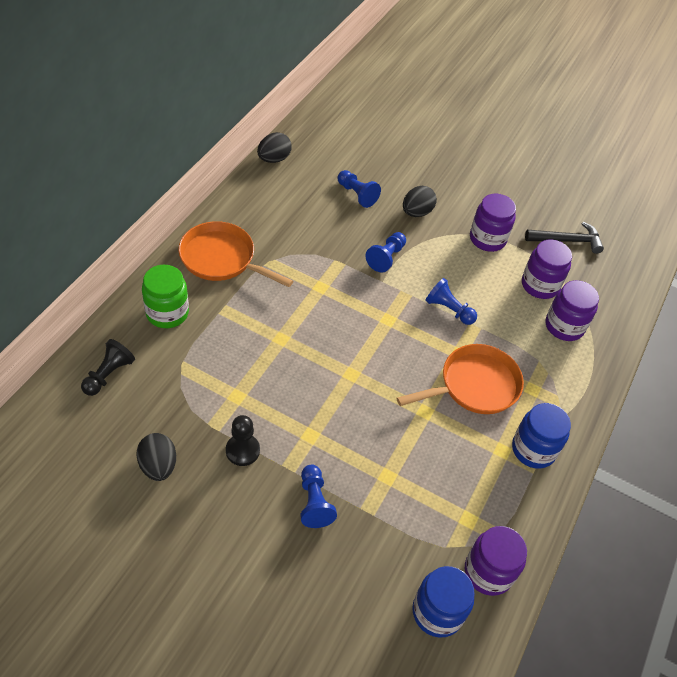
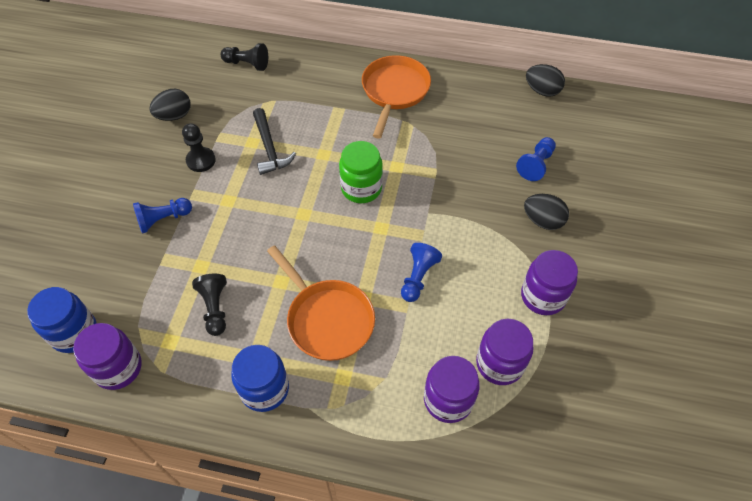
camera: 80 degrees right, 5 degrees up
(167, 313) = (319, 77): green jar -> green jar (361, 188)
(386, 257) = (462, 208): blue pawn -> none
(440, 473) = (215, 308): none -> black pawn
(567, 241) = (593, 386): black hammer -> black hammer (269, 148)

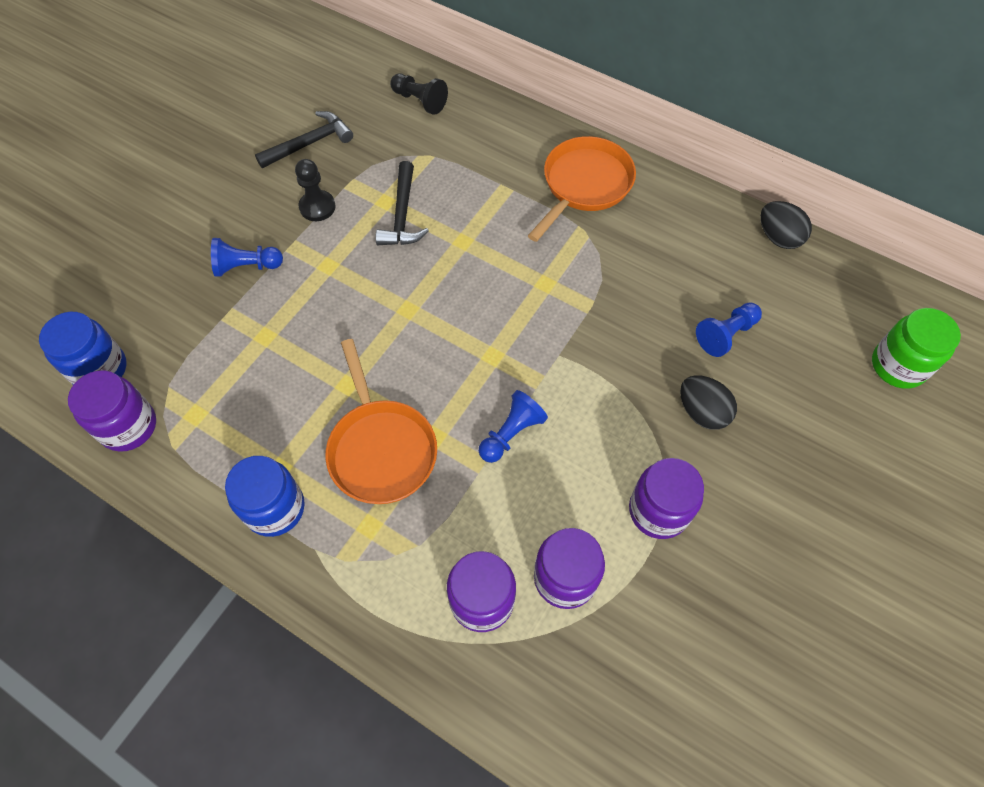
camera: 20 degrees right, 5 degrees up
(174, 116) = (310, 143): black egg -> black hammer
(215, 308) = (260, 392): black pawn -> none
(361, 188) = (490, 298): green jar -> green jar (898, 366)

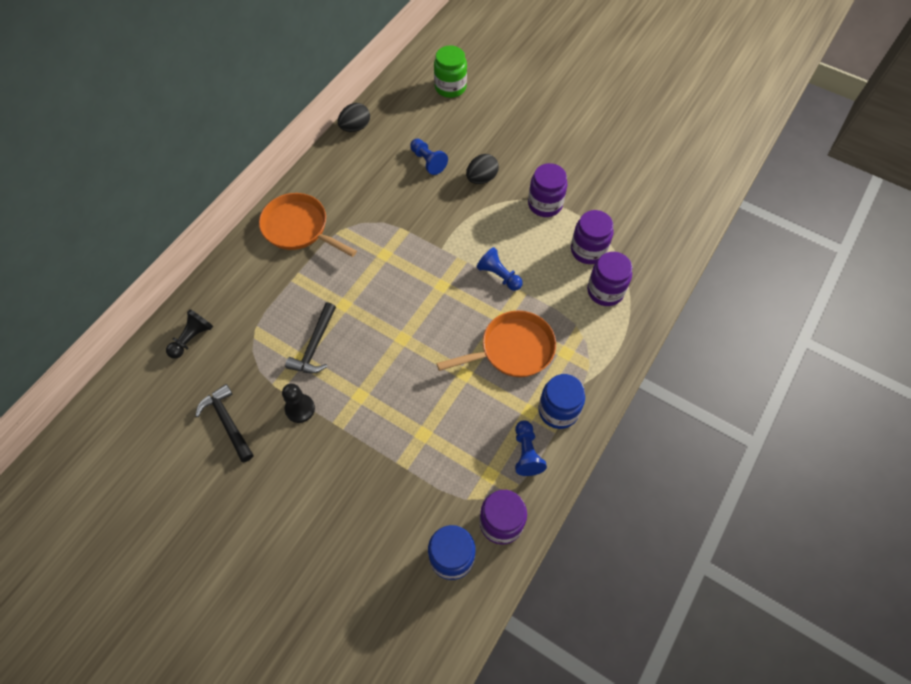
camera: 90 degrees left, 0 degrees up
(247, 266) = (356, 456): blue pawn -> blue pawn (526, 453)
(402, 215) = (315, 346): black hammer -> black hammer turned 105 degrees clockwise

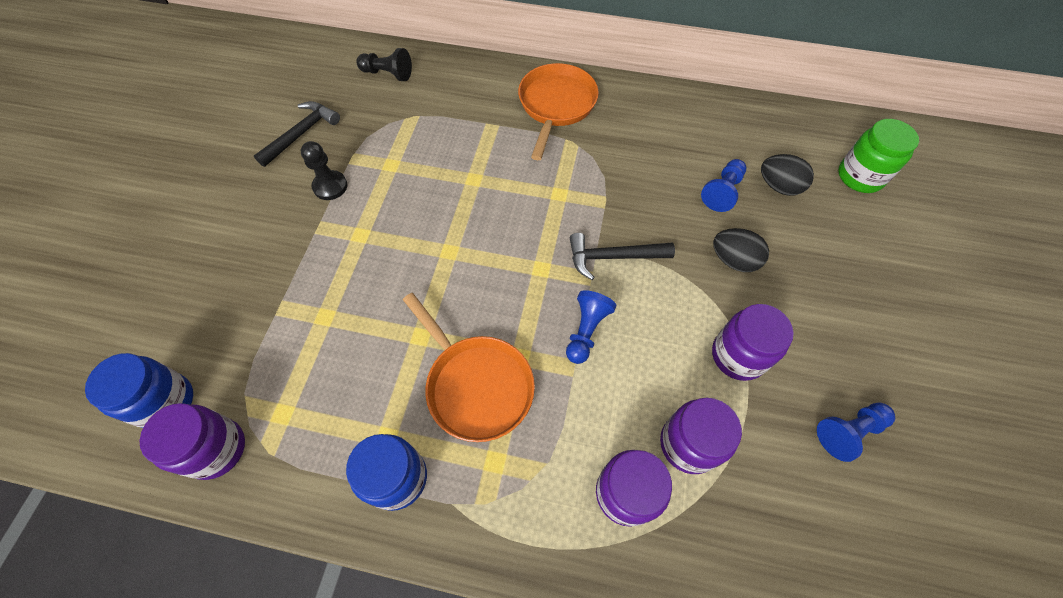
camera: 70 degrees right, 0 degrees up
(315, 346) = (411, 172): black hammer -> black hammer (612, 257)
(355, 127) = (725, 105): black egg -> black egg (778, 186)
(526, 453) = (322, 452): blue pawn -> blue pawn (848, 431)

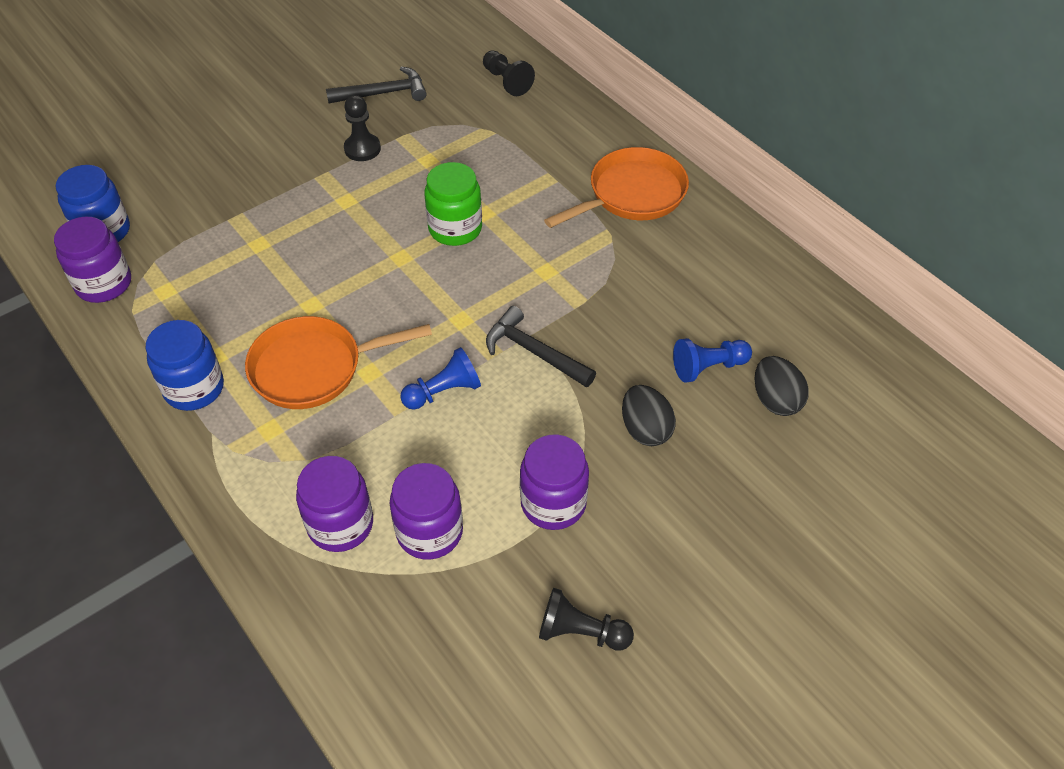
camera: 40 degrees right, 10 degrees down
(476, 385) = (314, 368): orange pan -> orange pan turned 75 degrees clockwise
(848, 431) = (581, 632): blue pawn -> black pawn
(860, 176) = (883, 449): green jar -> green jar (455, 228)

